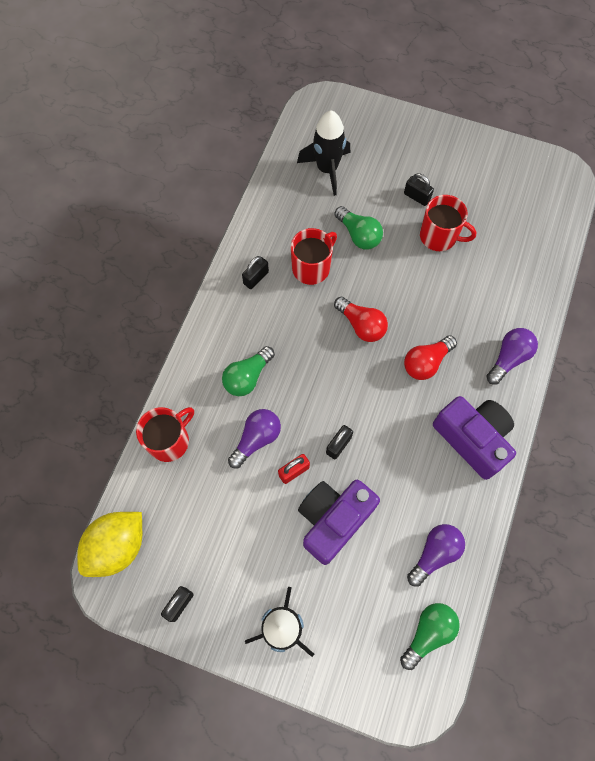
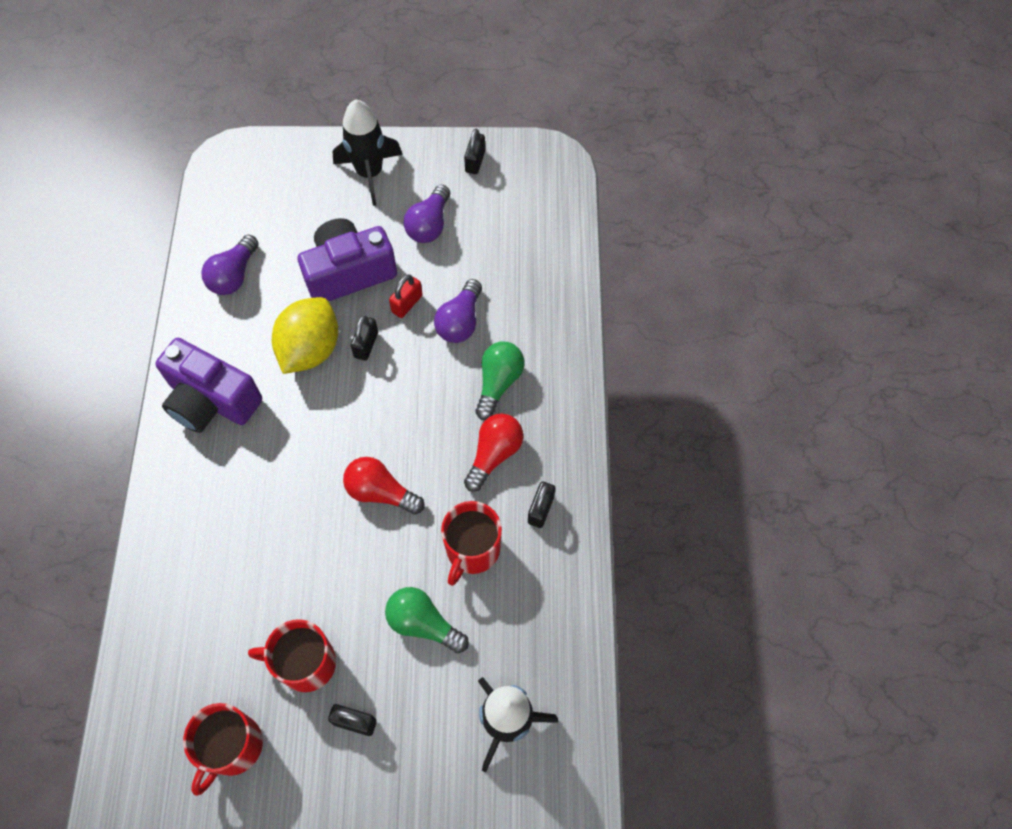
camera: 160 degrees right, 5 degrees down
(117, 546) = (557, 186): yellow lemon -> yellow lemon (310, 349)
(169, 441) = (554, 290): red mug -> red mug (232, 747)
(333, 520) = (349, 272): purple camera -> purple camera turned 135 degrees counterclockwise
(426, 362) = (285, 472): red light bulb -> red light bulb (494, 455)
(428, 633) = (227, 210): green light bulb -> none
(508, 358) = (179, 512): purple light bulb -> purple light bulb (429, 225)

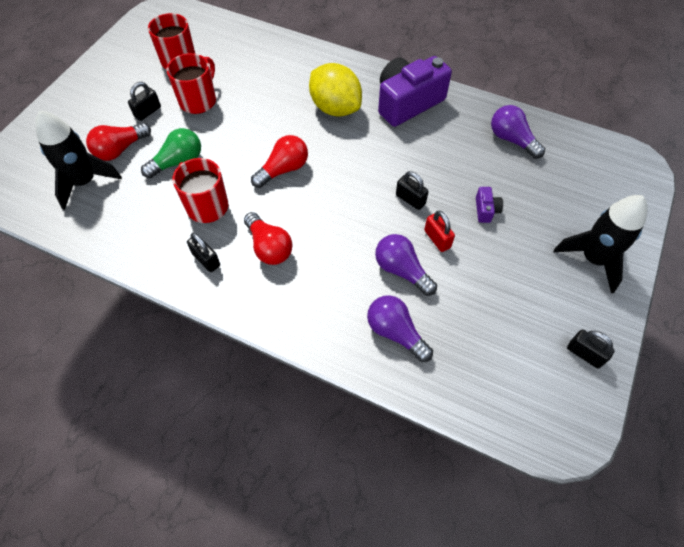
camera: 115 degrees right, 5 degrees down
(310, 349) = (423, 165): yellow lemon -> yellow lemon (335, 108)
(349, 272) = (486, 210): purple camera -> purple camera, size x0.41
(429, 225) = (516, 285): purple light bulb -> purple light bulb (395, 332)
(435, 714) = (120, 149): none -> red light bulb
(498, 383) = (328, 275): green light bulb -> none

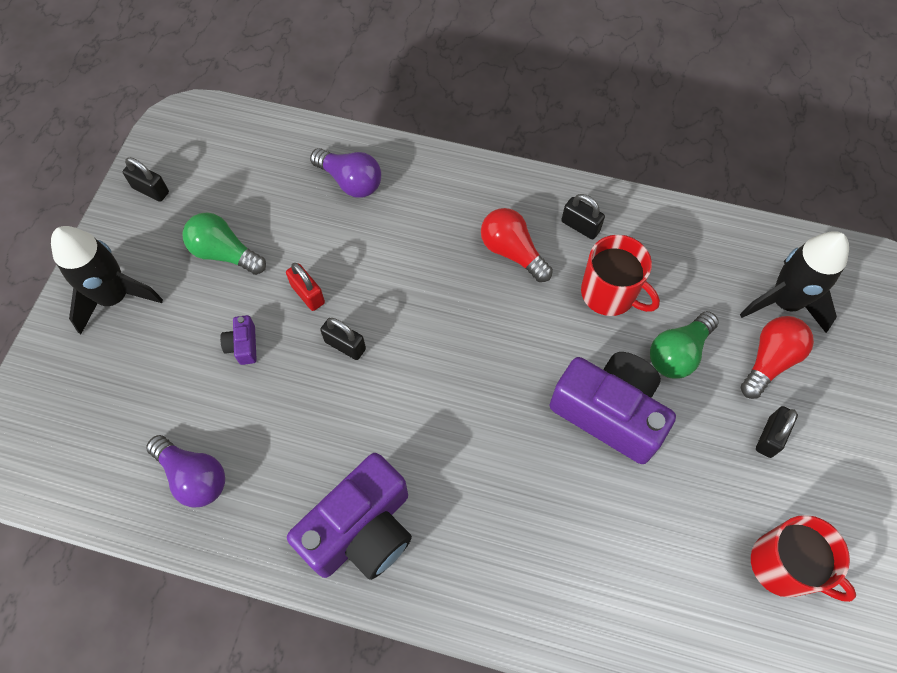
camera: 170 degrees right, 5 degrees up
(198, 101) = (703, 474): red mug -> none
(240, 136) = (609, 412): none -> purple camera
(283, 170) = (527, 365): red light bulb -> none
(335, 108) = (479, 497): yellow lemon -> none
(402, 270) = (349, 248): purple light bulb -> none
(507, 282) = (224, 253): none -> green light bulb

